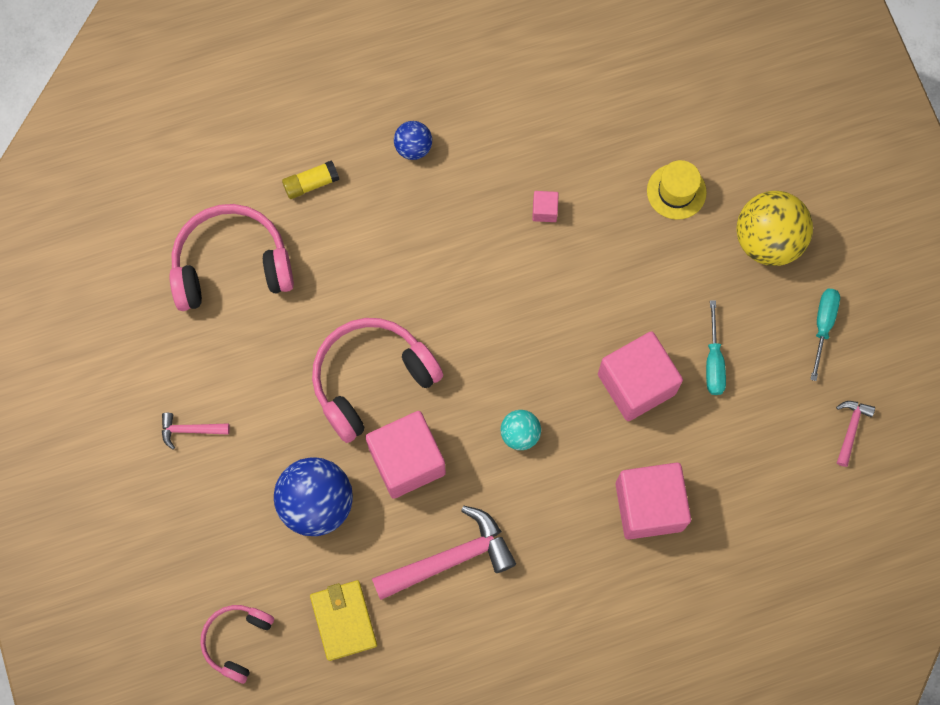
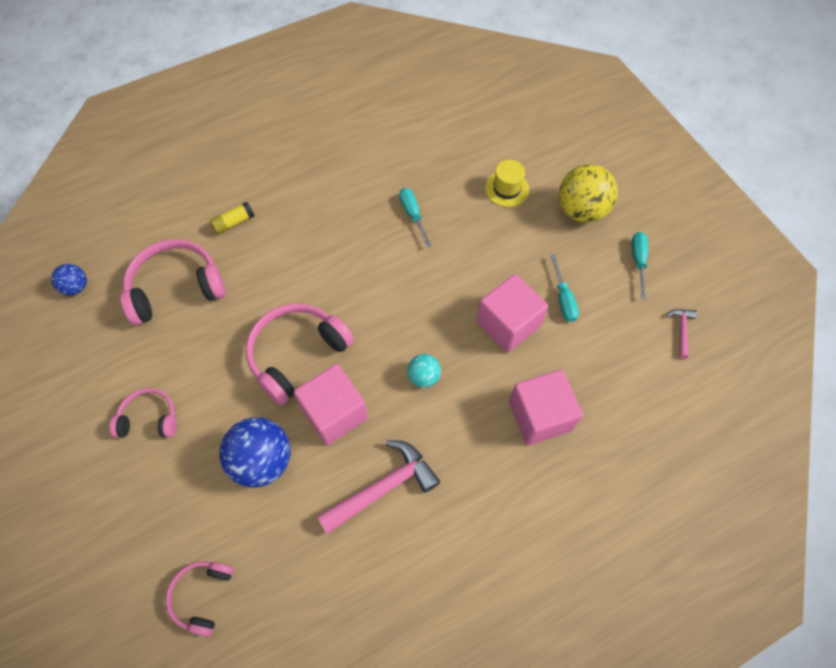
camera: 10 degrees left, 10 degrees down
(190, 430) = (149, 418): pink hammer -> pink headphones
(343, 620) = (297, 559): yellow wallet -> none
(413, 147) = (308, 188): blue ball -> blue ball (76, 287)
(544, 210) = (413, 215): pink cube -> turquoise screwdriver

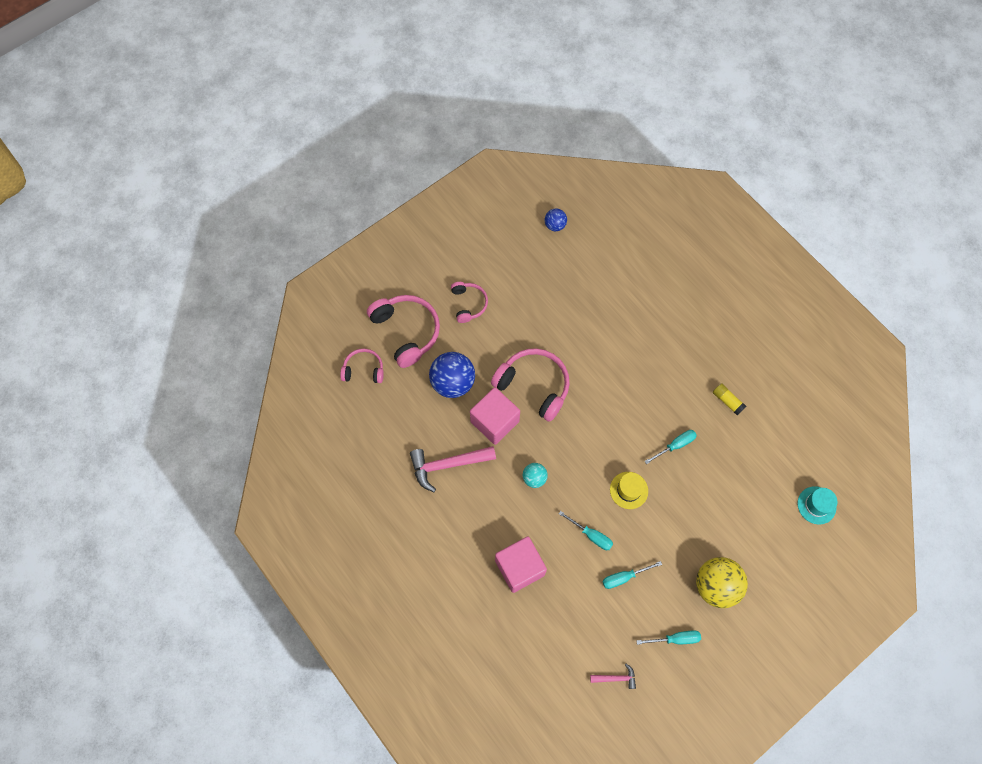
camera: 80 degrees right, 5 degrees up
(176, 288) = (569, 290): pink headphones -> pink headphones (407, 331)
(234, 223) = (634, 313): yellow glue stick -> yellow glue stick (727, 401)
(383, 487) = (447, 465): pink hammer -> pink hammer turned 120 degrees clockwise
(504, 105) = (816, 505): none -> turquoise hat
(507, 188) = (722, 519): yellow hat -> yellow hat (629, 490)
(508, 324) = (591, 535): pink cube -> turquoise screwdriver

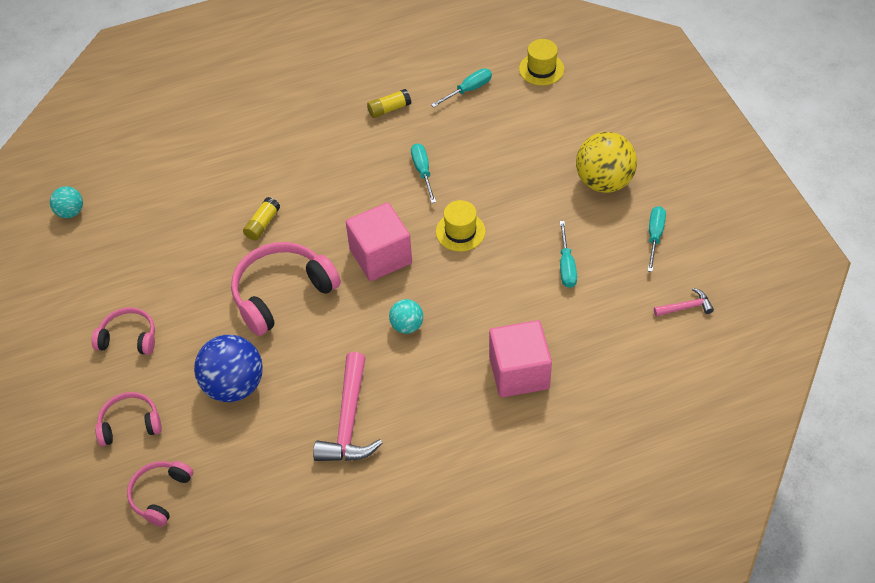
camera: 70 degrees left, 15 degrees down
(407, 331) = (130, 424): pink headphones -> pink headphones, size x0.58
(494, 421) = (311, 350): pink cube -> pink cube (380, 256)
(555, 225) = (70, 212): blue ball -> turquoise ball
(587, 351) = (262, 224): none -> yellow glue stick
(591, 535) = (503, 285): turquoise screwdriver -> turquoise screwdriver (468, 90)
(616, 678) = (686, 307): pink hammer -> pink hammer turned 60 degrees clockwise
(816, 505) = (541, 69): turquoise hat -> yellow hat

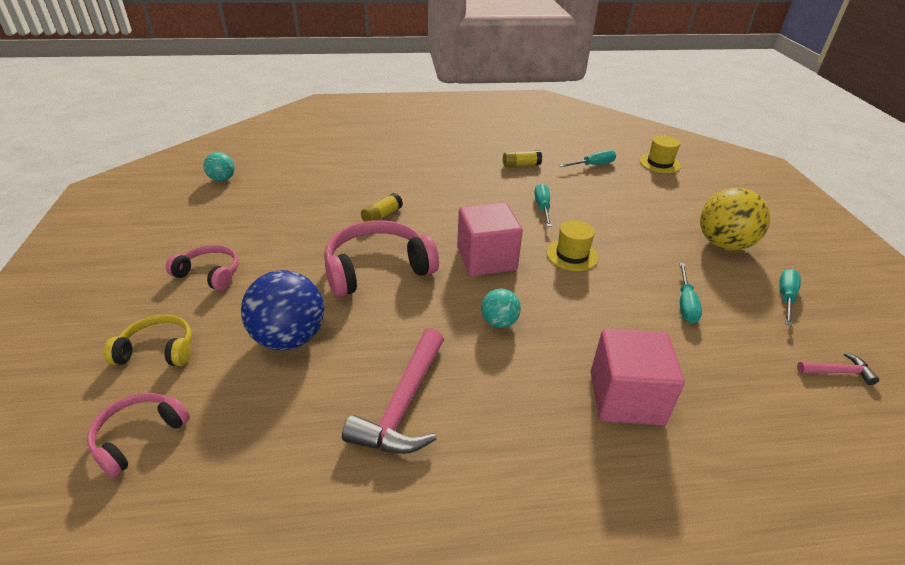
camera: 10 degrees right, 15 degrees down
(130, 424) = (158, 350): pink headphones -> yellow headphones

